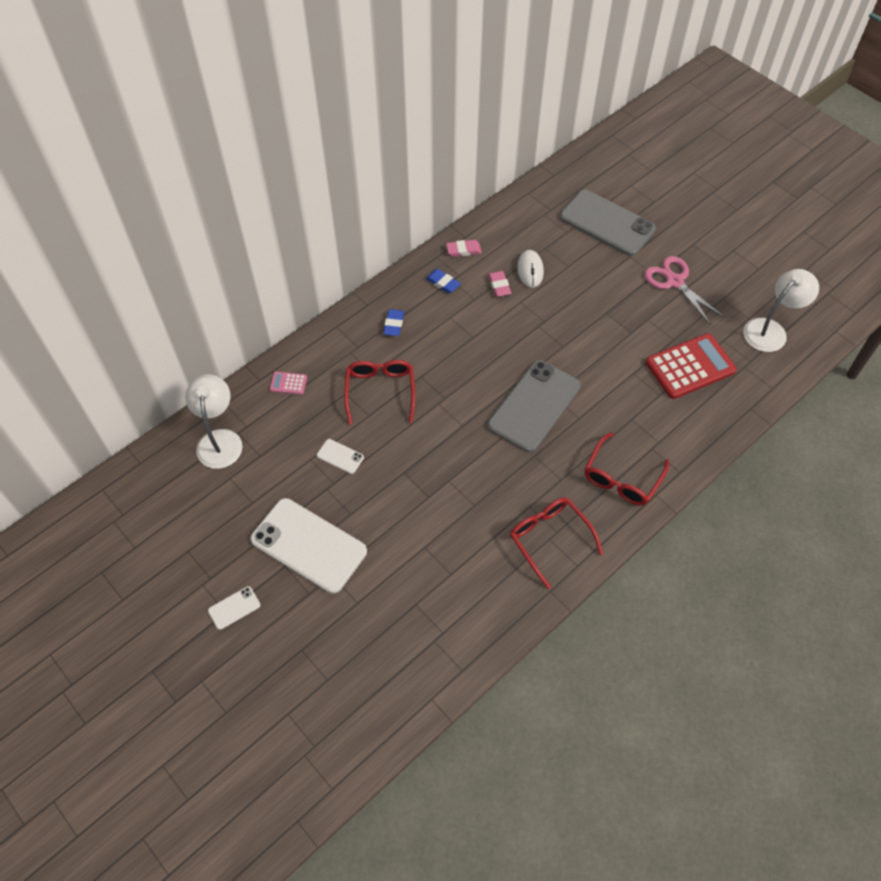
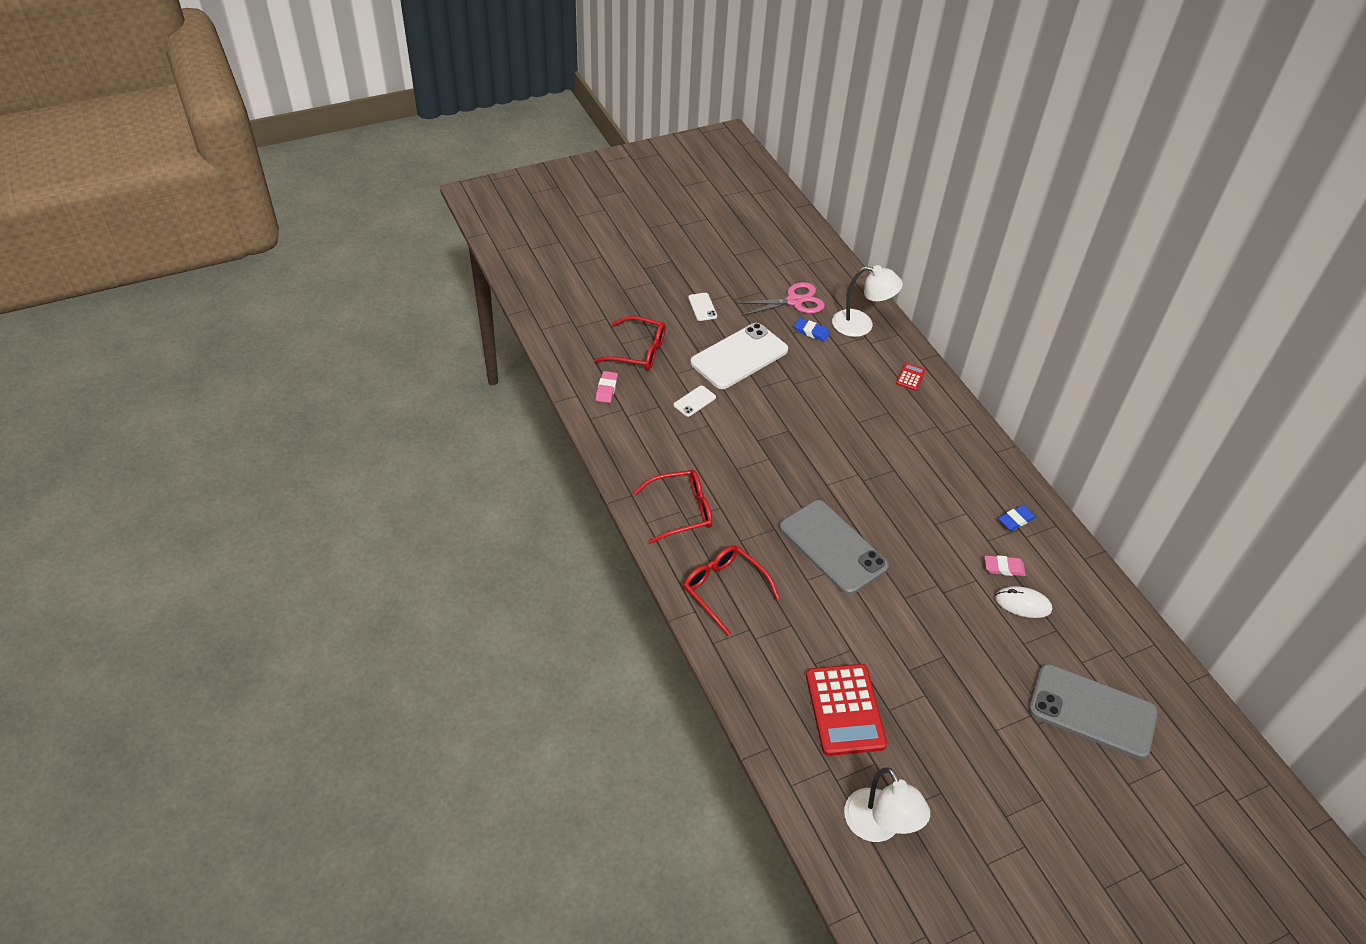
camera: 105 degrees right, 10 degrees down
(288, 383) = (910, 377): pink calculator -> red calculator
(340, 456) = (819, 393): white phone -> white phone (694, 401)
(380, 391) = (884, 436): red glasses -> red glasses (638, 351)
(393, 324) = (965, 466): blue eraser -> blue eraser (811, 332)
(463, 250) = (1063, 551): pink eraser -> pink eraser (606, 389)
(607, 223) = (1092, 711): grey phone -> grey phone turned 60 degrees clockwise
(674, 282) = (979, 748): pink scissors -> pink scissors (794, 301)

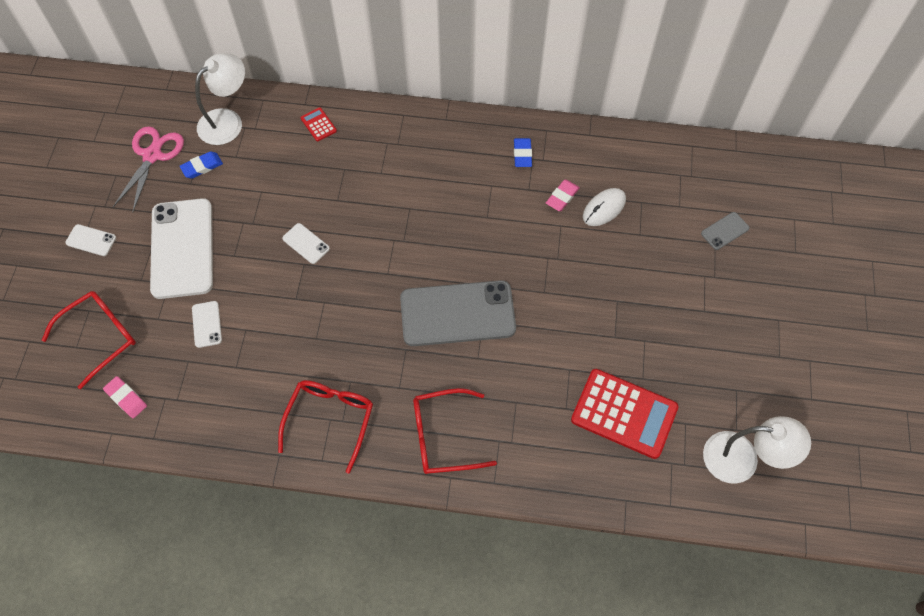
camera: 55 degrees left, 15 degrees up
(806, 422) = (306, 243): none -> white phone
(1092, 711) = (725, 231): grey phone -> grey phone, size x0.42

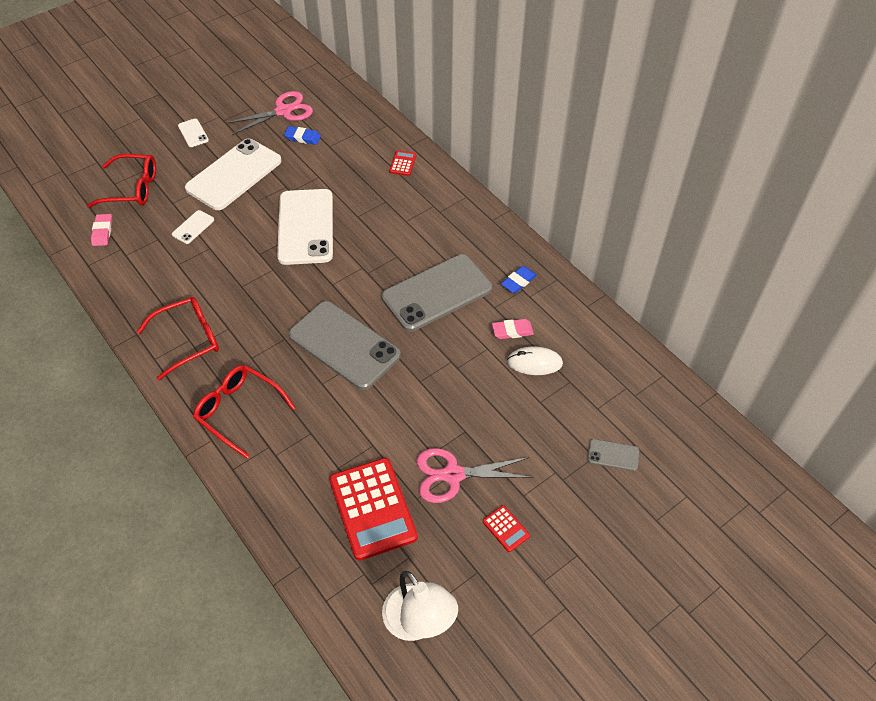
camera: 45 degrees right, 10 degrees down
(227, 121) = (350, 122): white lamp -> none
(306, 243) = (306, 227): white phone -> white phone, size x2.36
(475, 213) = (437, 293): none -> grey phone
(646, 339) = (453, 475): none -> pink scissors
(720, 344) = (506, 529): none -> red calculator

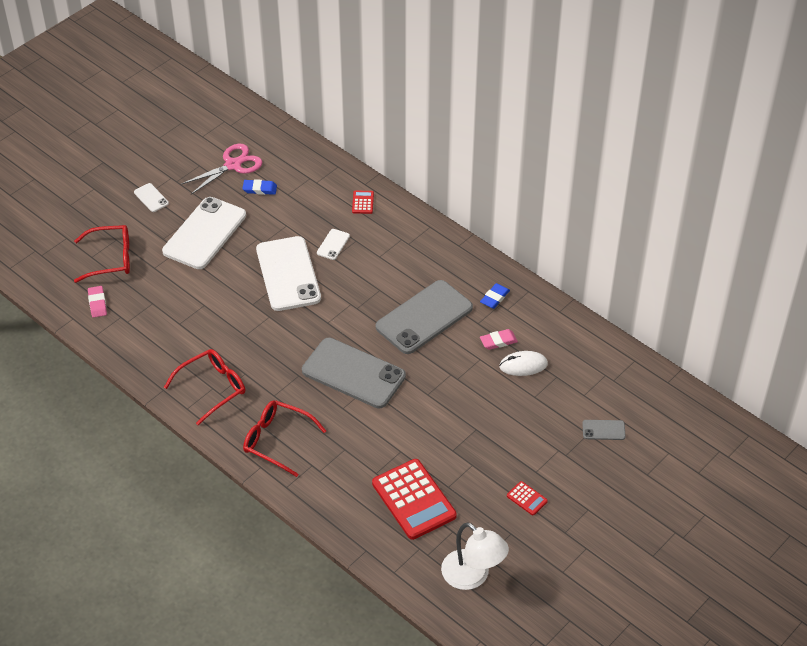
camera: 10 degrees left, 5 degrees down
(193, 227) = (182, 288): white phone -> white phone (333, 244)
(453, 475) = (474, 464): pink scissors -> none

